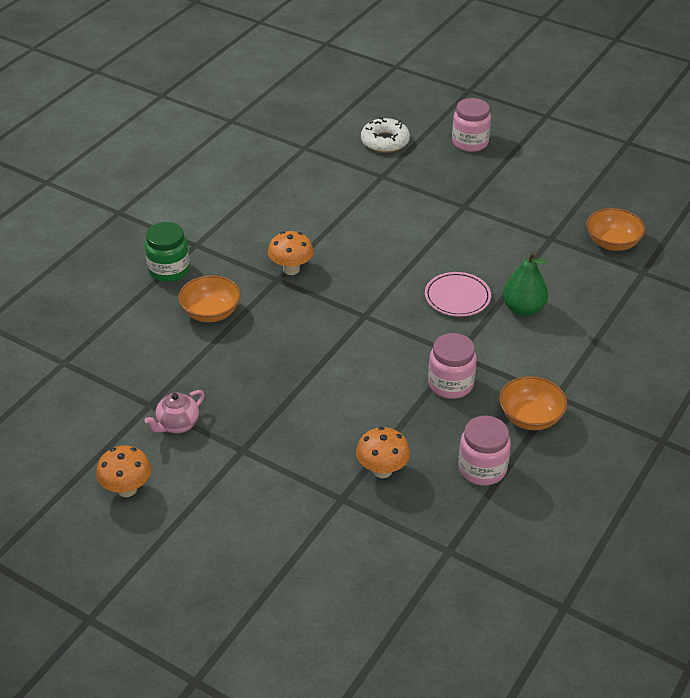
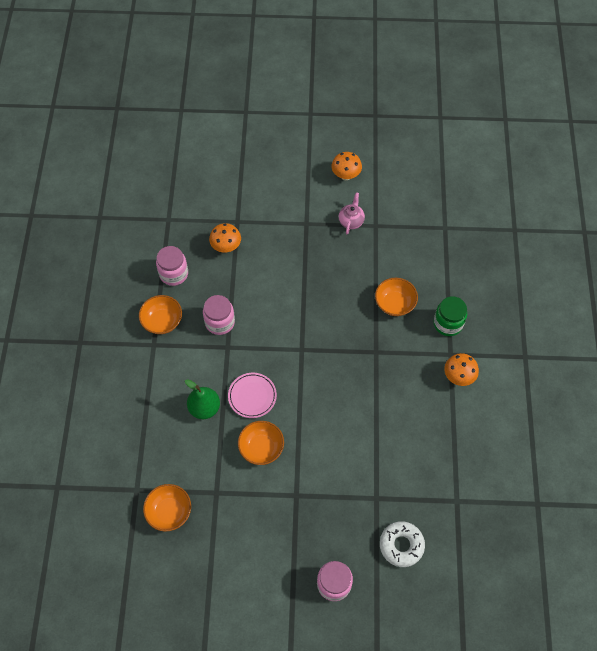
camera: 150 degrees right, 20 degrees up
(291, 269) = (373, 365): orange mushroom -> orange mushroom (458, 376)
(476, 252) = (261, 448): none -> orange bowl

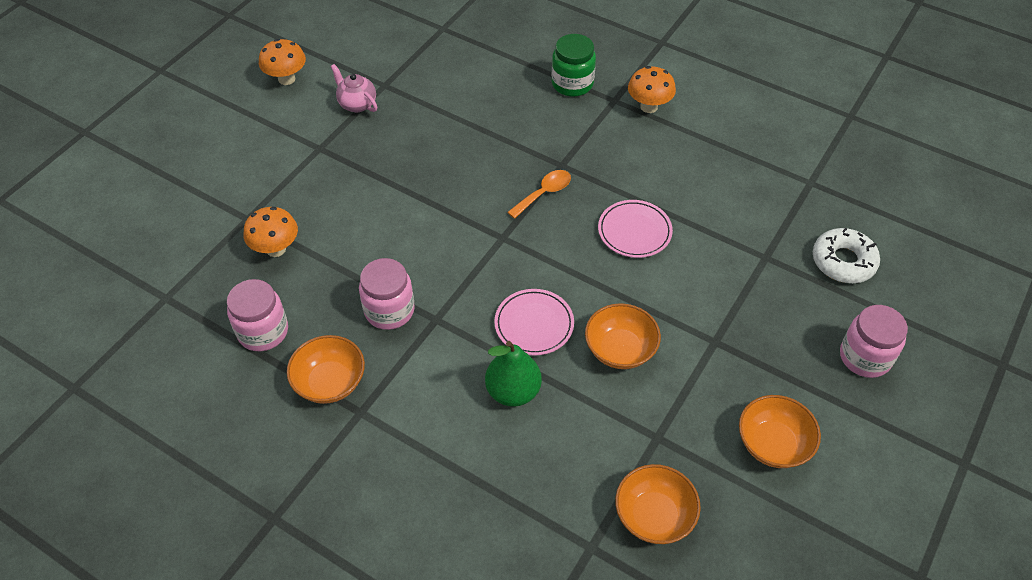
camera: 60 degrees left, 10 degrees down
(347, 354) = (544, 193): none -> orange spoon
(350, 416) = (634, 231): none -> pink plate
(394, 303) = (508, 117): orange bowl -> orange bowl (773, 444)

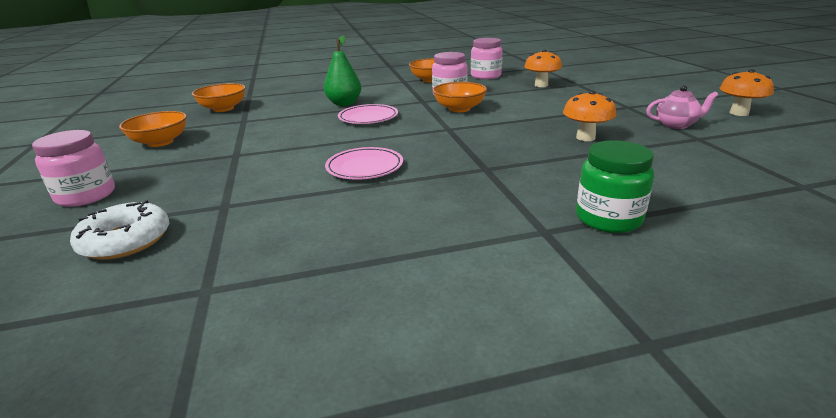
camera: 135 degrees right, 25 degrees down
(544, 193) = (465, 152): orange spoon -> none
(620, 349) = (302, 130): orange bowl -> orange bowl (459, 109)
(649, 107) = (502, 248): orange mushroom -> orange mushroom (585, 138)

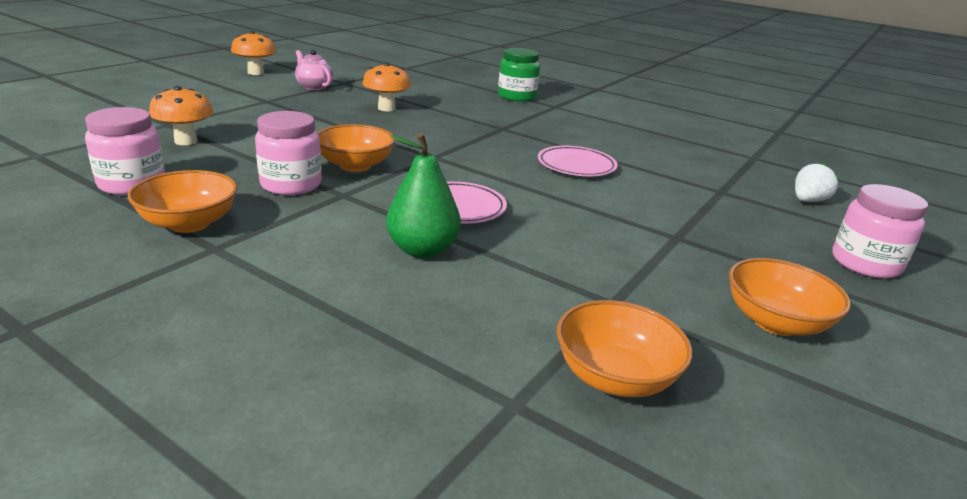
camera: 135 degrees left, 0 degrees up
(125, 240) = (808, 201): white donut -> white strawberry

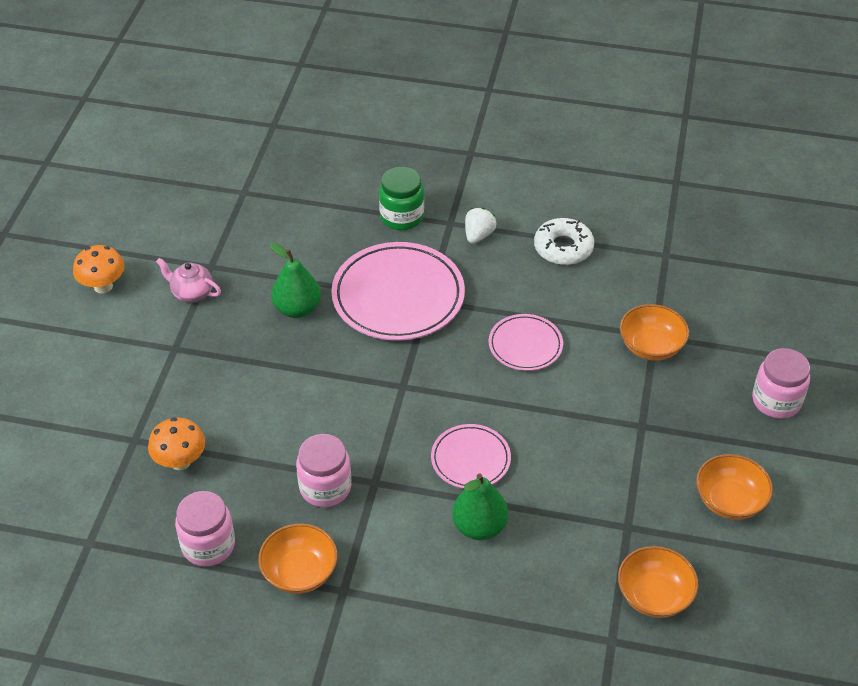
camera: 20 degrees left, 20 degrees up
(355, 165) = (350, 433): orange bowl -> orange bowl (651, 346)
(386, 108) = (297, 309): orange mushroom -> green pear
(478, 121) = (398, 296): none -> pink plate
(650, 134) = (563, 248): none -> white donut
(808, 201) = (724, 320): white strawberry -> white strawberry (478, 235)

